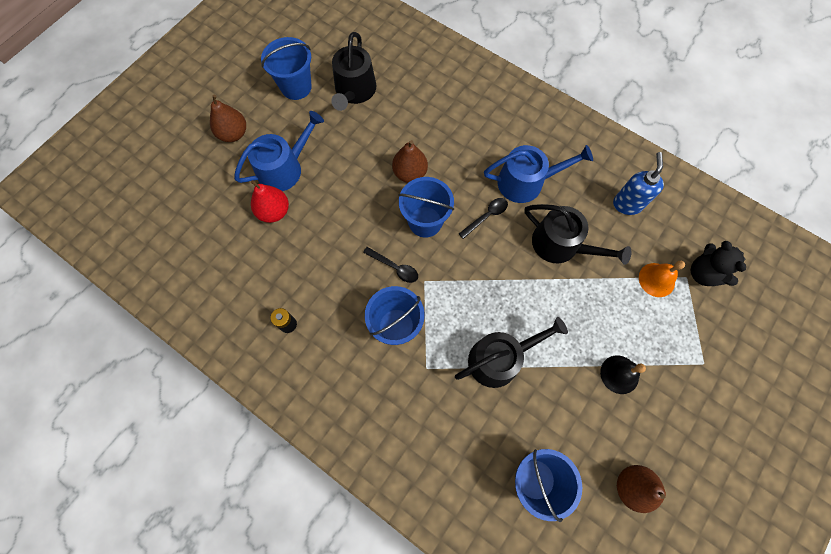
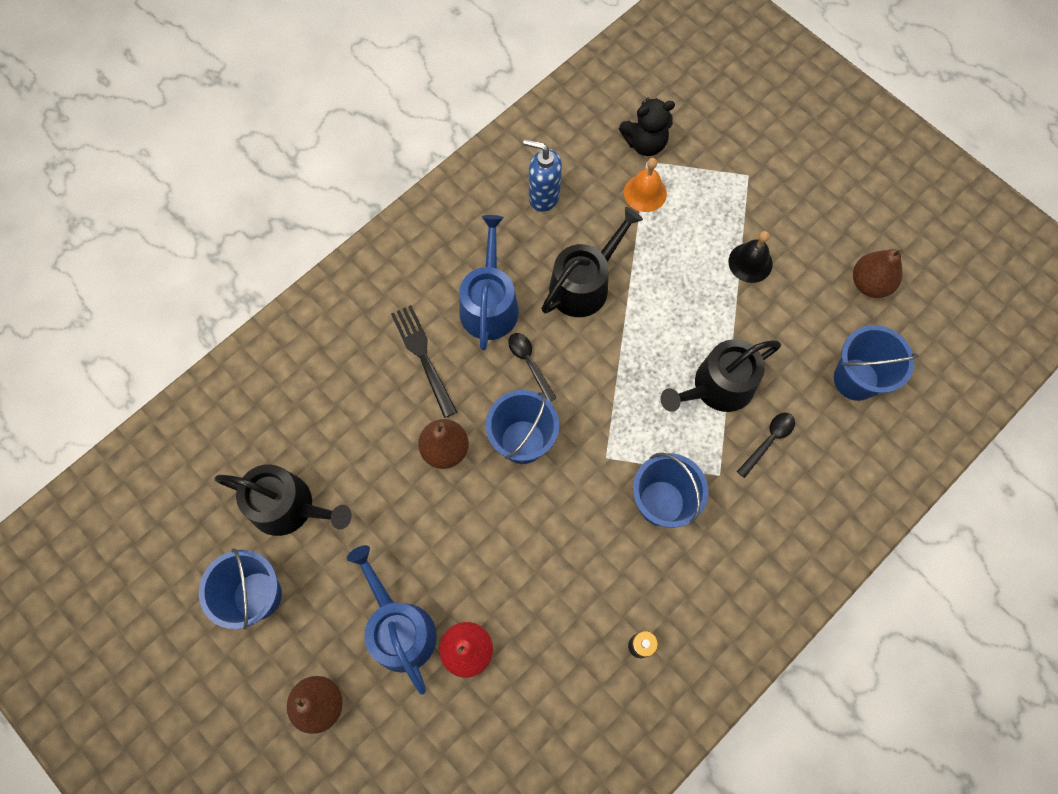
camera: 80 degrees left, 0 degrees up
(394, 267) = (581, 492): black spoon -> black spoon (768, 441)
(474, 147) = (423, 357): none -> black fork
(499, 358) = (717, 387): black watering can -> black watering can turned 105 degrees counterclockwise

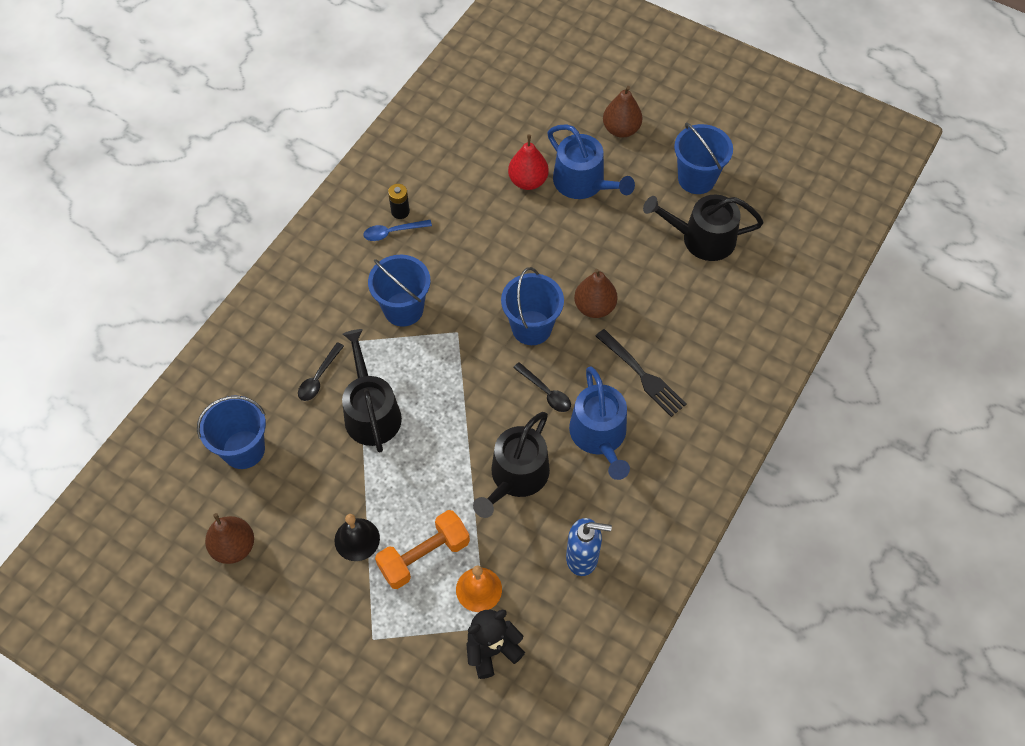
camera: 165 degrees right, 10 degrees down
(655, 616) = (392, 232): none -> blue spoon
(689, 232) = (424, 556): none -> orange dumbbell
(717, 387) = (371, 412): black watering can -> black watering can turned 60 degrees counterclockwise

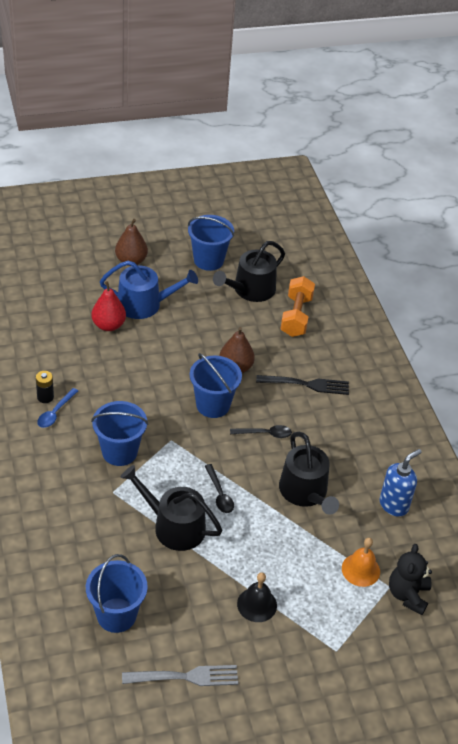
camera: 50 degrees left, 15 degrees down
(234, 547) = (184, 677): brown pear -> grey fork
(319, 377) = (113, 533): black spoon -> black spoon (219, 494)
(424, 556) = (308, 579): orange dumbbell -> orange dumbbell (296, 316)
(599, 436) = (323, 434): blue watering can -> none

